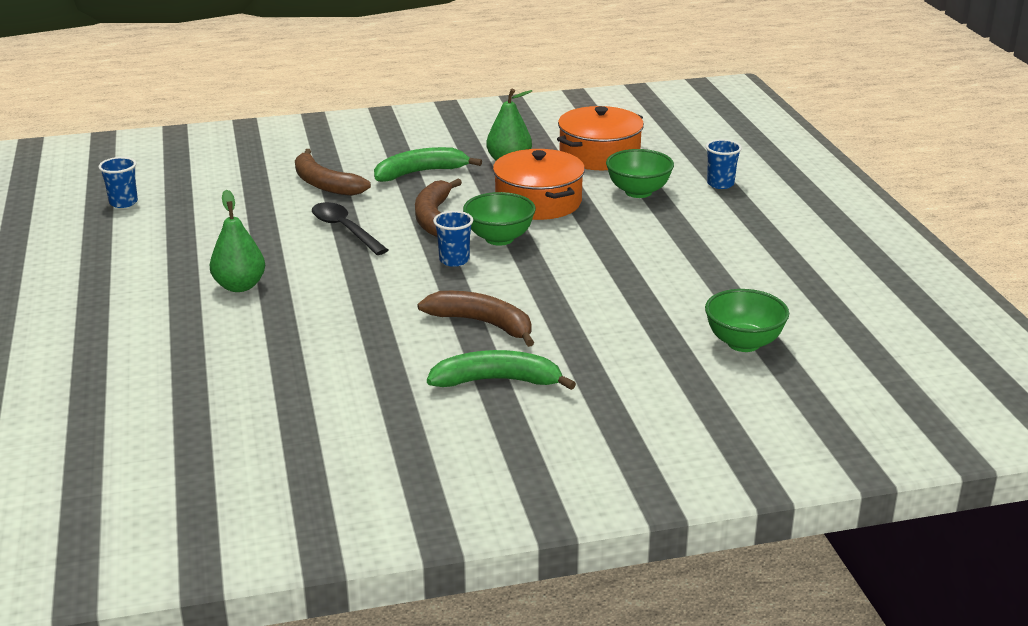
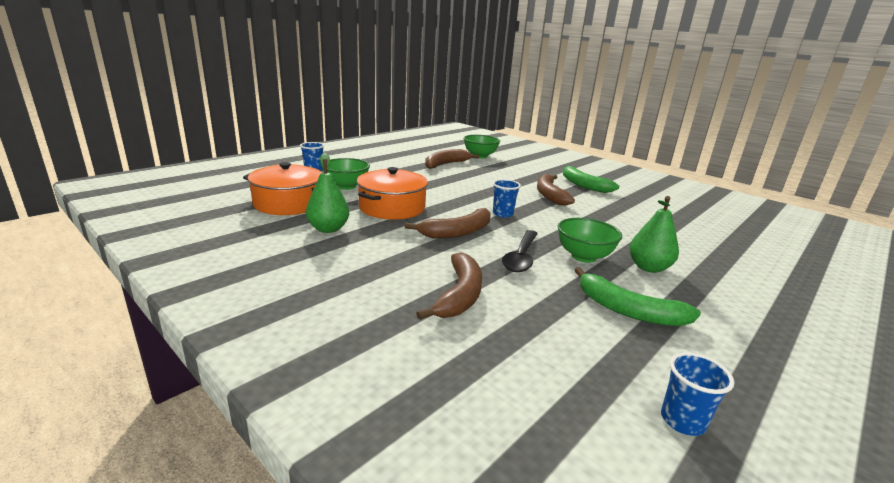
camera: 125 degrees left, 5 degrees down
(420, 172) = (385, 257): green banana -> green banana (628, 310)
(499, 238) = (458, 208): green bowl -> green bowl (583, 256)
(704, 289) = (445, 164): none -> brown banana

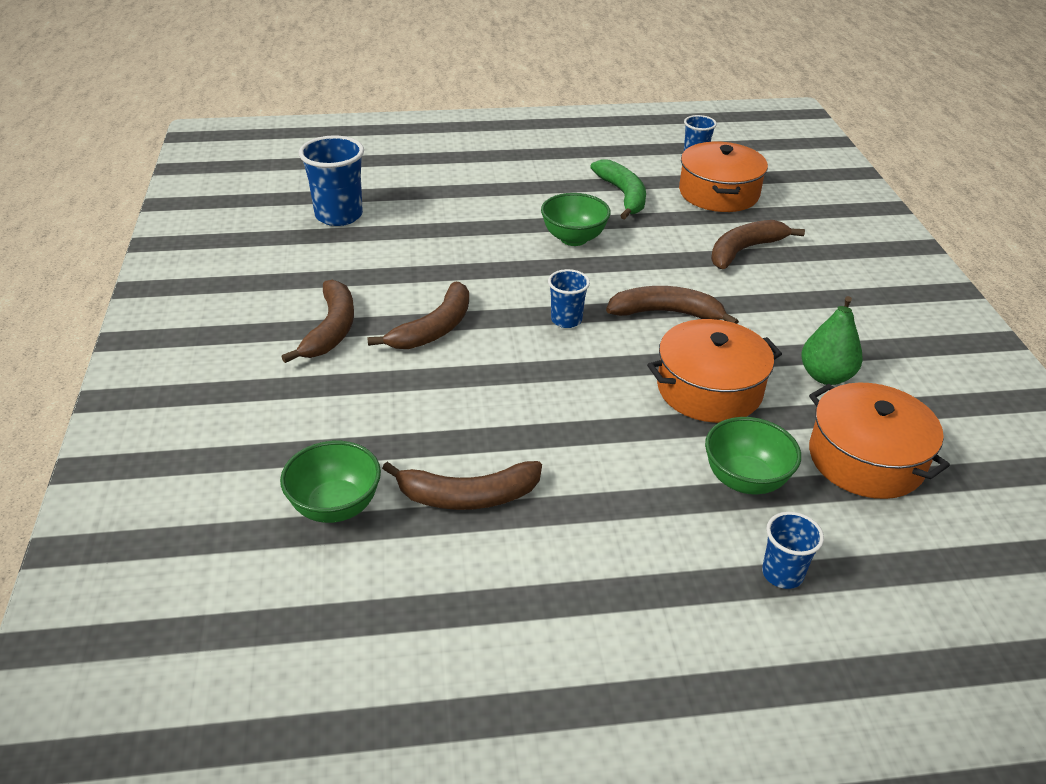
camera: 140 degrees left, 15 degrees up
(521, 257) = (639, 260): black spoon -> none
(565, 359) = (718, 193): none -> orange pot
(583, 185) = (331, 330): green banana -> brown banana
(648, 267) = (533, 209): green pear -> none
(711, 223) = (339, 215): none -> blue cup

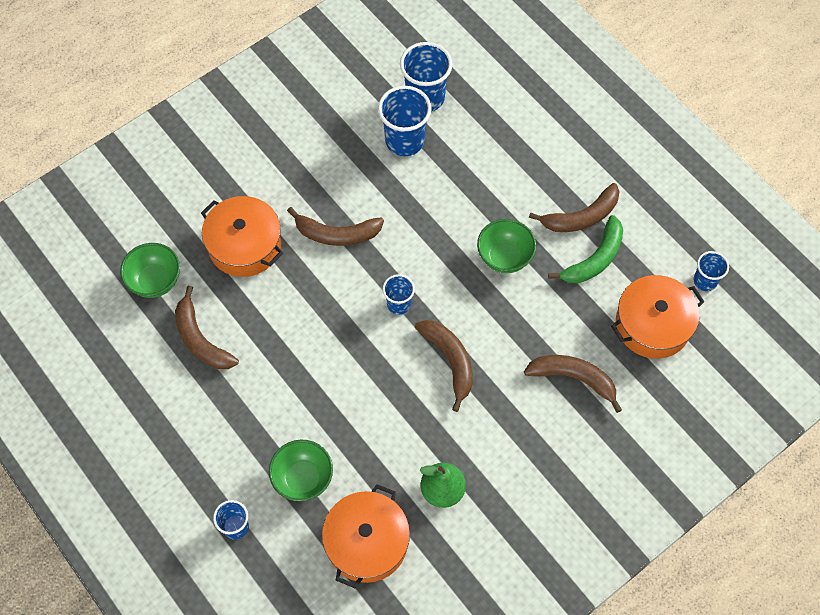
camera: 60 degrees right, 25 degrees up
(331, 330) = (297, 180): brown banana -> brown banana (581, 217)
(373, 245) = (404, 141): none -> blue cup
(709, 389) = (380, 423): orange pot -> orange pot (245, 245)

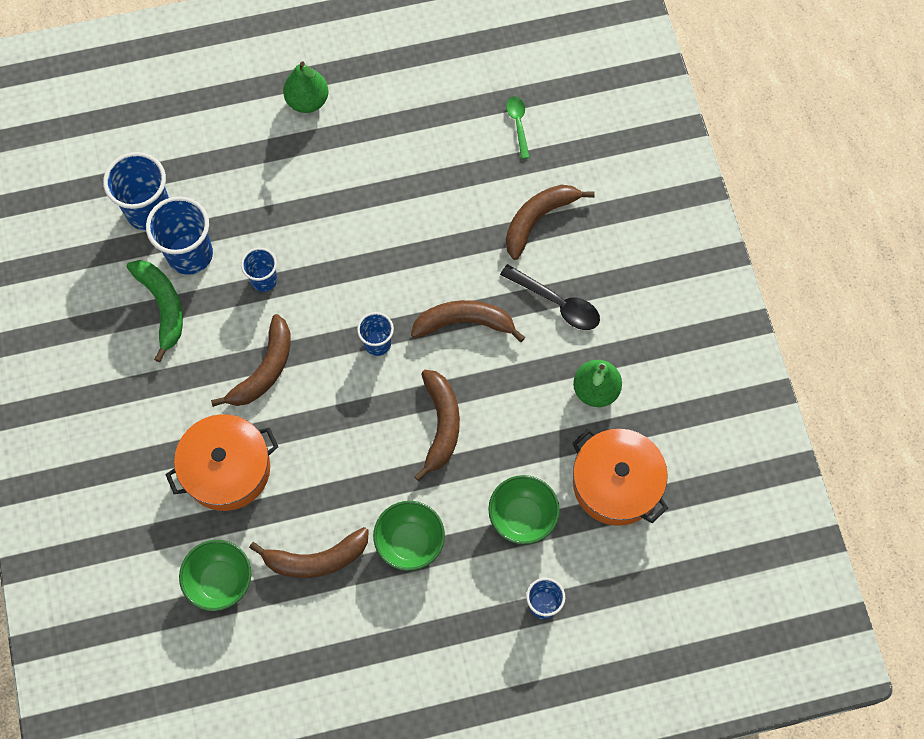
camera: 65 degrees left, 5 degrees up
(504, 257) = (378, 220): green bowl -> green bowl (410, 542)
(505, 426) = (557, 303): none -> black spoon
(580, 160) = (307, 101): none -> green pear
(581, 217) = (371, 130): brown banana -> brown banana (441, 425)
(594, 259) = (423, 141): green banana -> green banana (163, 307)
(652, 325) = (518, 124): orange pot -> green spoon
(705, 281) = (496, 57): blue cup -> blue cup (264, 280)

